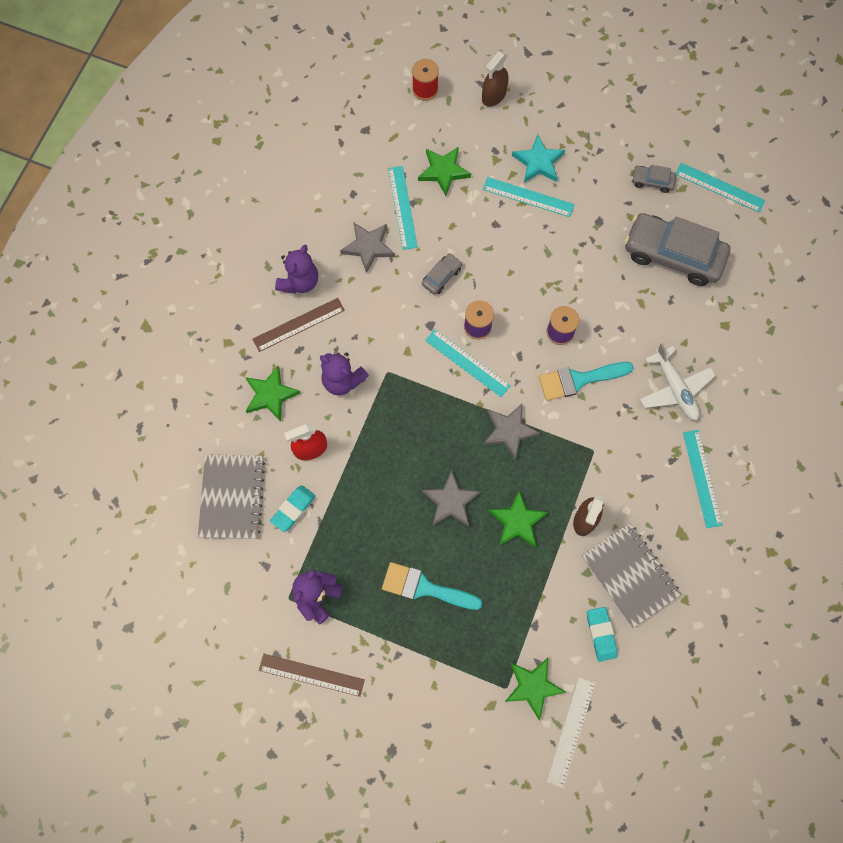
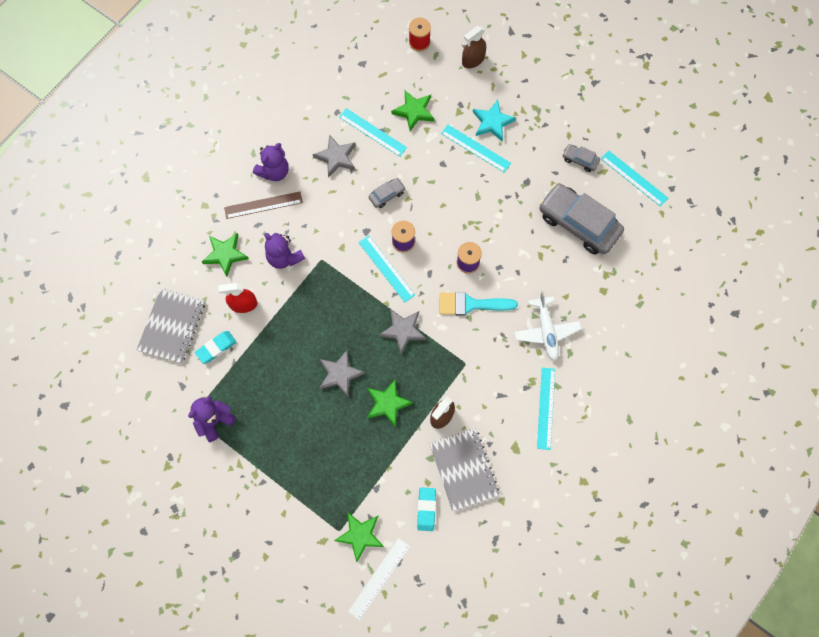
camera: 15 degrees right, 0 degrees up
(311, 675) = (192, 479): brown ruler -> none
(402, 207) = (372, 132): turquoise ruler -> turquoise ruler turned 60 degrees counterclockwise
(424, 588) = (299, 436): turquoise brush -> none

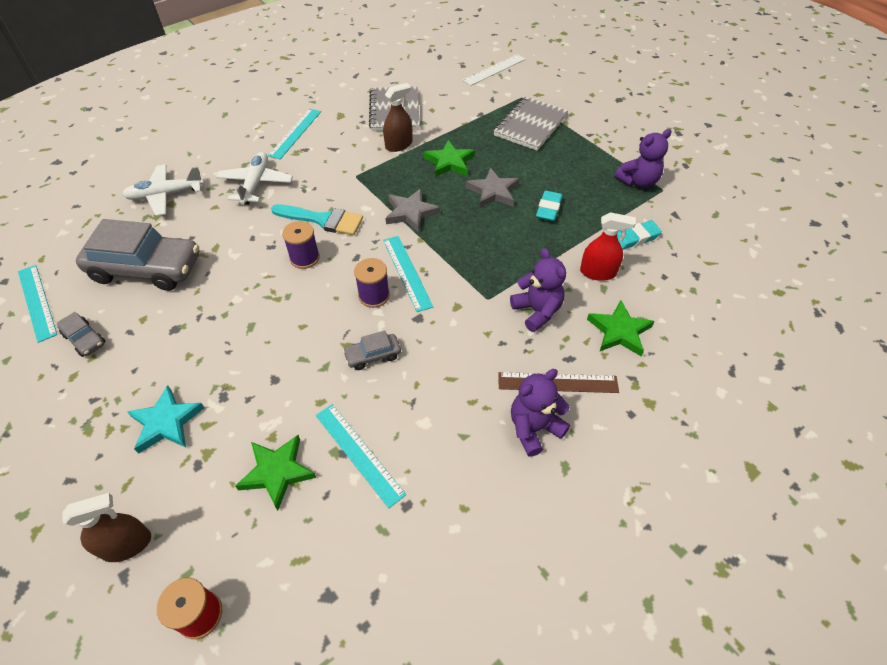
camera: 165 degrees left, 20 degrees down
(172, 326) = (691, 268): grey notebook -> grey notebook (530, 125)
(336, 157) = (430, 427): grey star -> none
(360, 535) = (504, 92): green star -> none
(426, 509) = (439, 96): turquoise eraser -> turquoise eraser (548, 209)
(475, 148) = (215, 389): turquoise ruler -> none
(578, 223) = (146, 269): grey car -> grey car turned 45 degrees counterclockwise
(613, 298) = (165, 195): none -> white plane

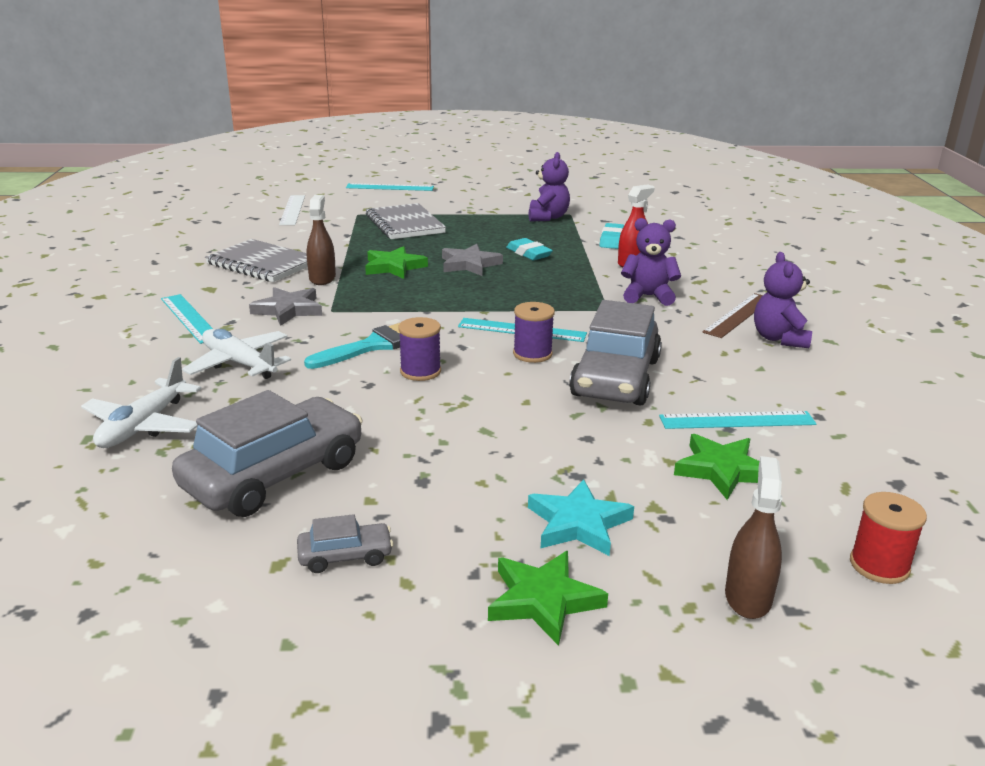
camera: 55 degrees left, 25 degrees down
(37, 302) = (196, 585): turquoise ruler -> turquoise ruler (390, 187)
(373, 355) = (615, 378): grey car -> grey car, size x2.24
(410, 213) = (438, 303): grey star -> grey star (288, 310)
(619, 331) = (707, 277): green star -> green star (543, 600)

